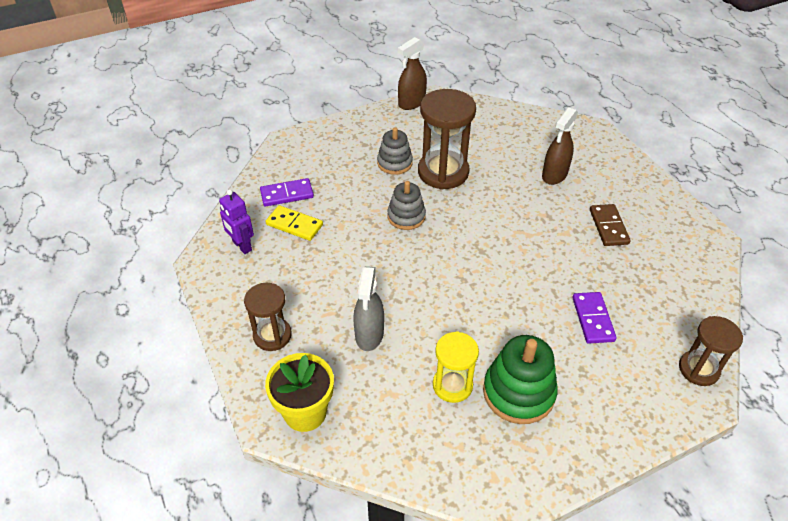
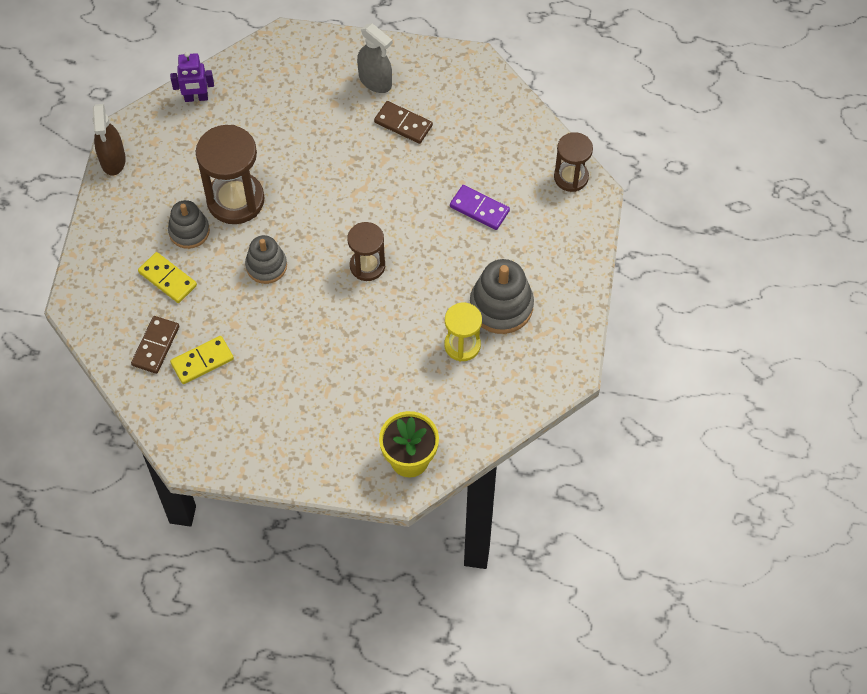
camera: 55 degrees left, 15 degrees up
(242, 246) = (194, 418): purple robot -> purple robot (196, 98)
(272, 335) = (317, 444): brown hourglass -> brown hourglass (367, 266)
(287, 194) = (156, 346): purple domino -> brown domino
(346, 172) = (167, 279): none -> yellow domino
(369, 335) = (372, 373): grey spray bottle -> grey spray bottle (375, 81)
(518, 392) = (501, 306): green stacking toy -> grey stacking toy
(554, 175) = (313, 116): brown spray bottle -> none

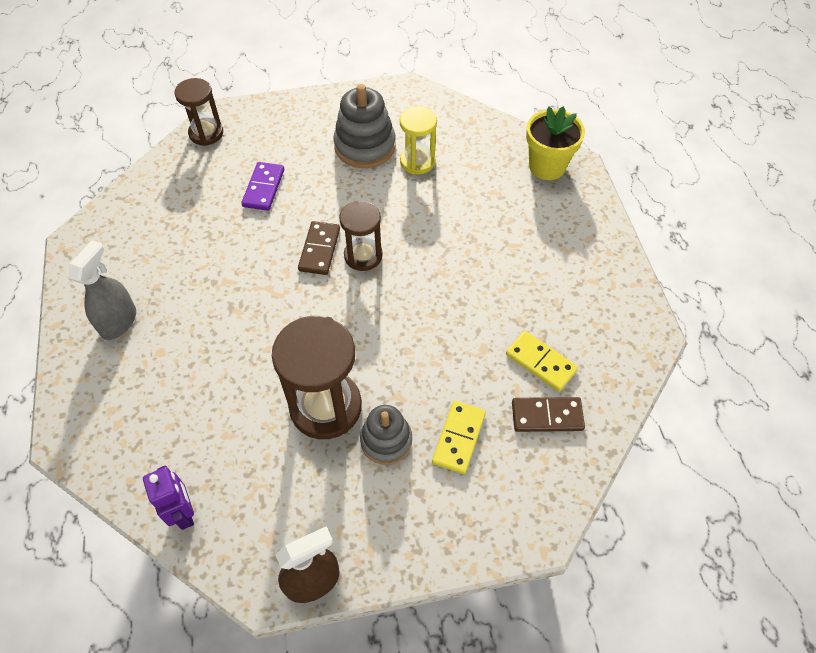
camera: 110 degrees left, 5 degrees down
(266, 266) = (400, 344): grey stacking toy -> none
(403, 124) = (174, 278): brown domino -> brown domino (319, 250)

